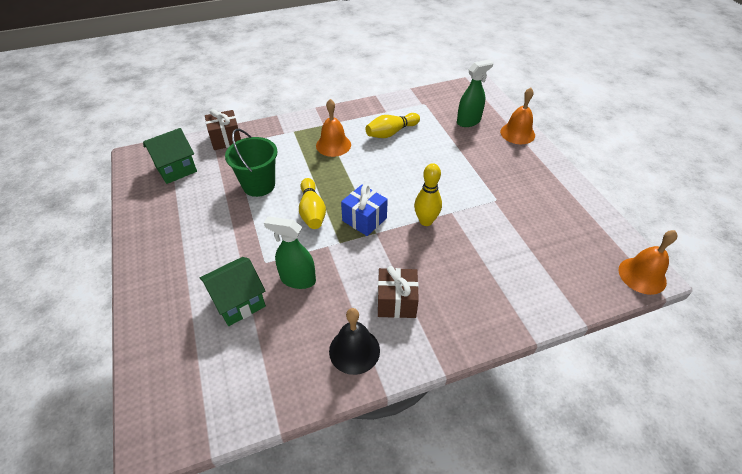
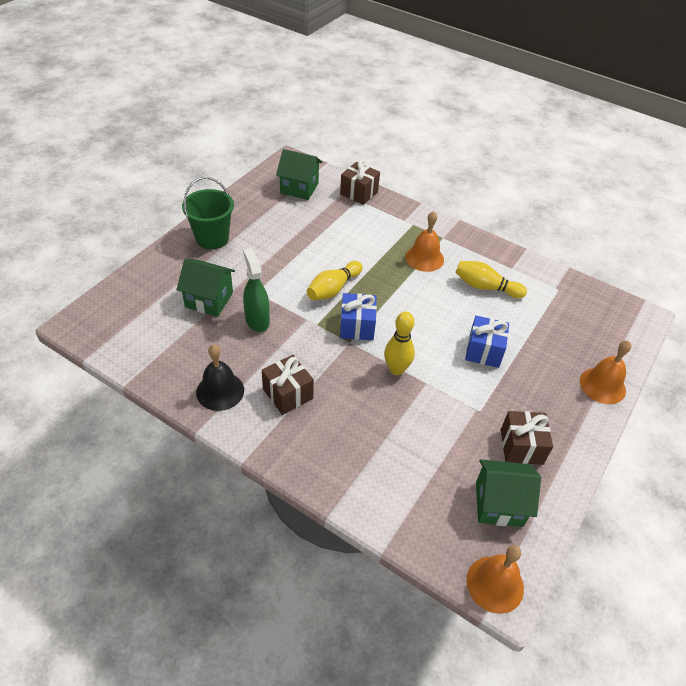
camera: 50 degrees right, 0 degrees up
(259, 185) = (329, 241): green bucket -> green bucket (212, 238)
(447, 167) = (484, 351): none -> blue gift
(468, 121) = (572, 336): green spray bottle -> none
(540, 197) = (521, 447): none -> brown gift
(580, 236) = (499, 504): none -> green house

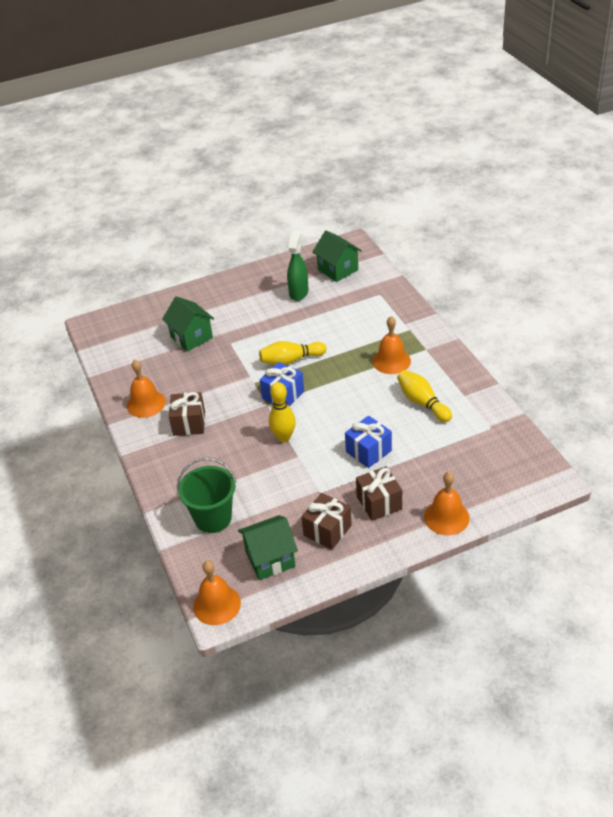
camera: 40 degrees right, 5 degrees down
(212, 238) = (232, 291): green bucket -> green bucket (213, 518)
(220, 391) = (146, 403): black bell -> orange bell
(257, 320) = (213, 364): green spray bottle -> green spray bottle (299, 293)
(359, 193) = (386, 288): brown gift -> brown gift (379, 503)
(499, 504) = (270, 559): green house -> green house turned 60 degrees counterclockwise

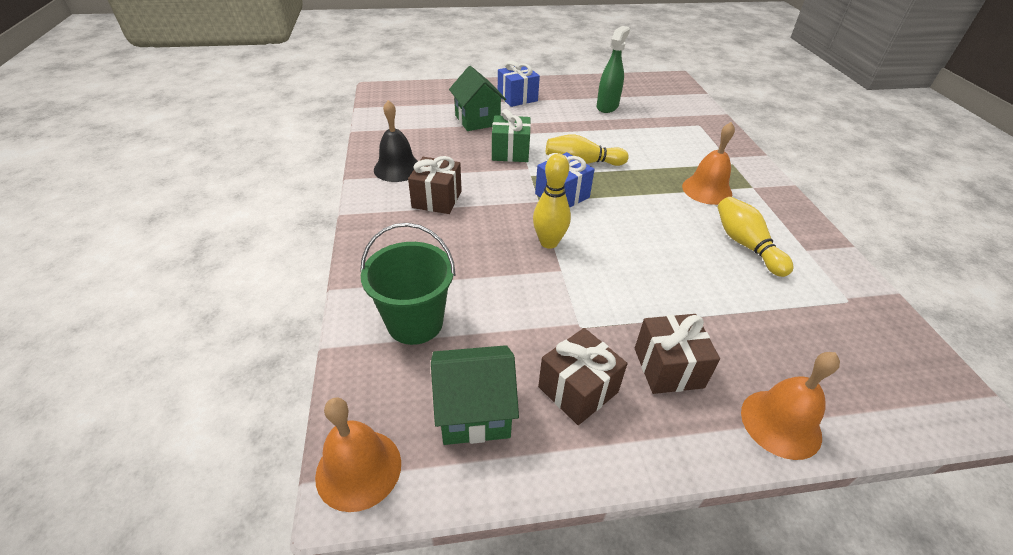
camera: 10 degrees right, 0 degrees up
(146, 403) = (397, 168): orange bell -> black bell
(230, 364) = (510, 152): none -> green gift
(338, 270) = (655, 96): green house -> none
(368, 451) = (662, 288): blue gift -> blue gift (517, 98)

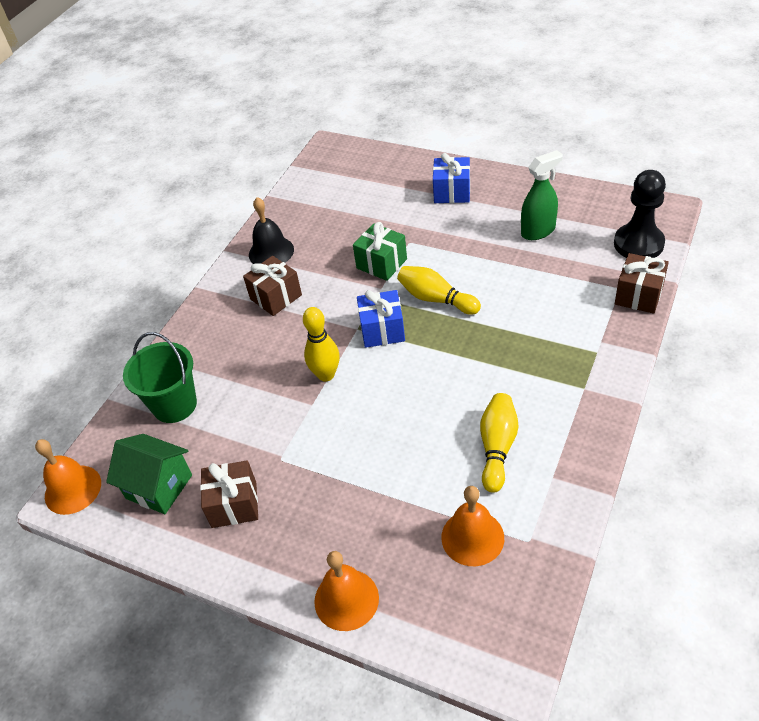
camera: 40 degrees right, 5 degrees up
(477, 120) = (386, 213): green house -> none
(668, 367) = (311, 520): brown gift -> brown gift (638, 295)
(680, 99) = (638, 244): none -> black pawn
(707, 190) = (529, 374): orange bell -> orange bell (472, 537)

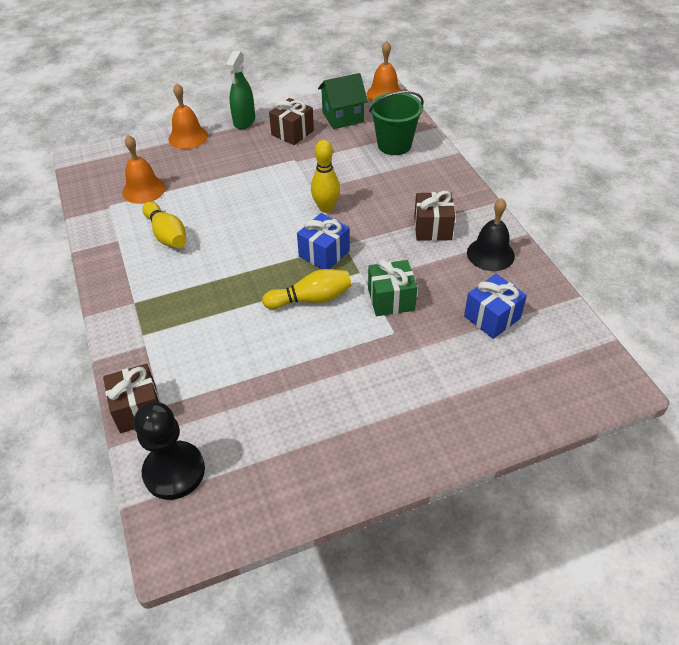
camera: 130 degrees right, 0 degrees up
(452, 192) = (422, 413): blue gift -> blue gift (492, 317)
(538, 231) = (288, 421): green spray bottle -> green spray bottle (244, 121)

